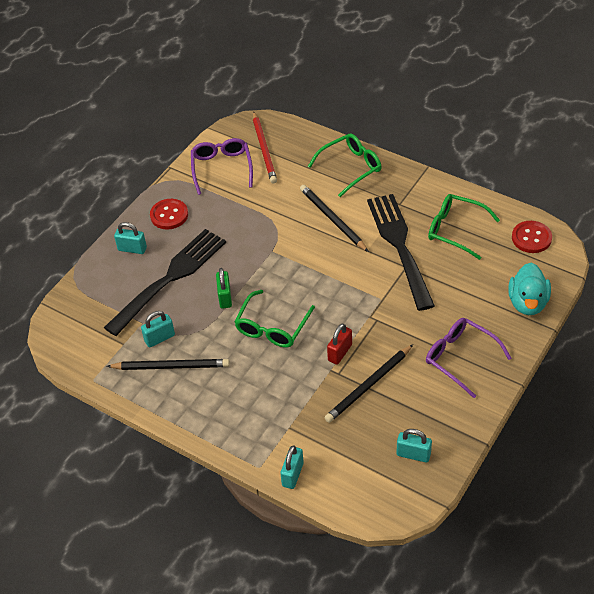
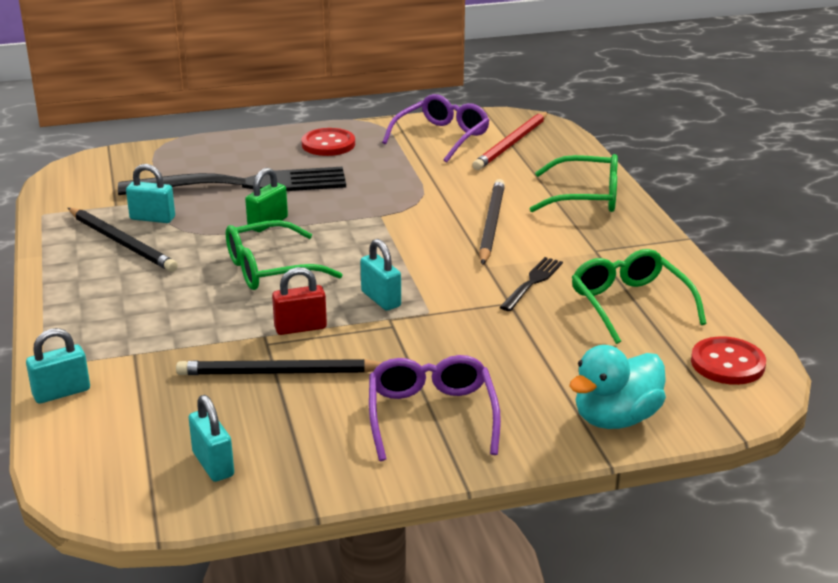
camera: 40 degrees right, 20 degrees down
(132, 249) = (250, 149): turquoise padlock -> turquoise padlock (381, 299)
(400, 246) = (532, 282): black fork -> black fork, size x0.44

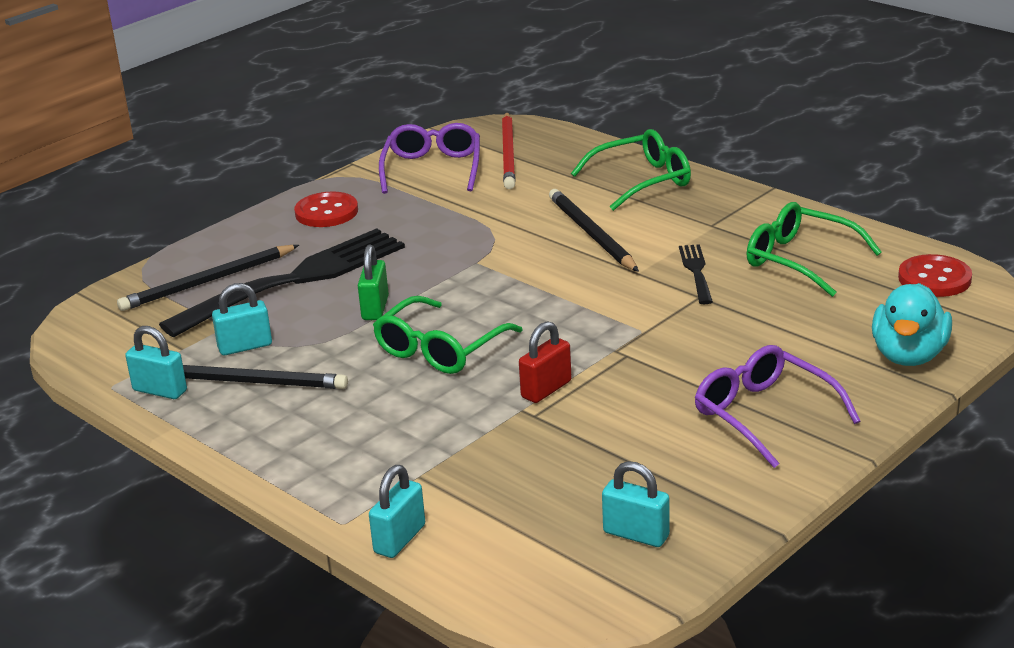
camera: 30 degrees left, 0 degrees up
(280, 373) = (584, 435): black pencil -> black pencil (208, 281)
(381, 299) = (584, 336): turquoise padlock -> turquoise padlock (160, 391)

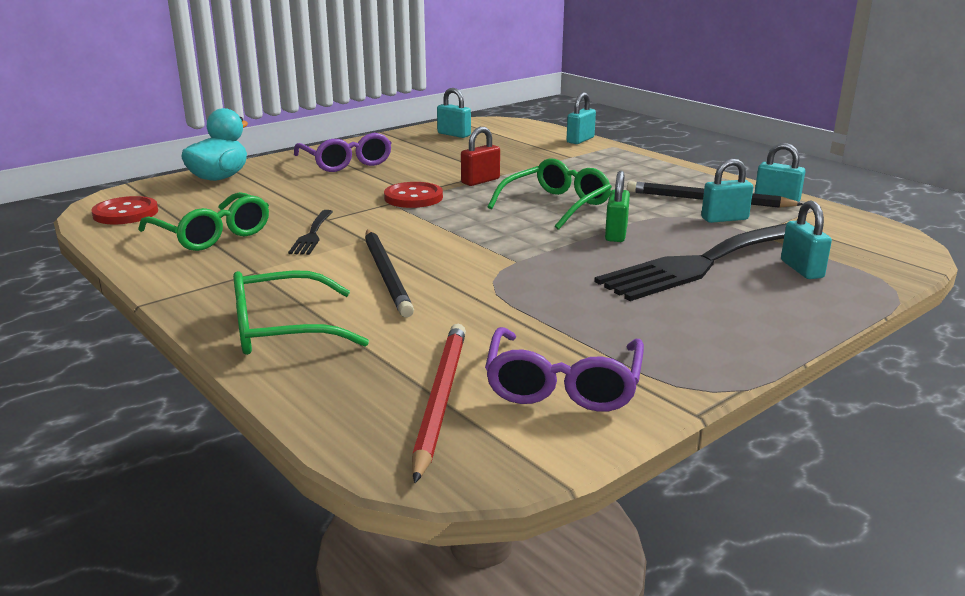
camera: 175 degrees left, 5 degrees down
(208, 281) = (801, 269): black pencil -> turquoise padlock
(326, 212) = (704, 333): red button -> red button (413, 197)

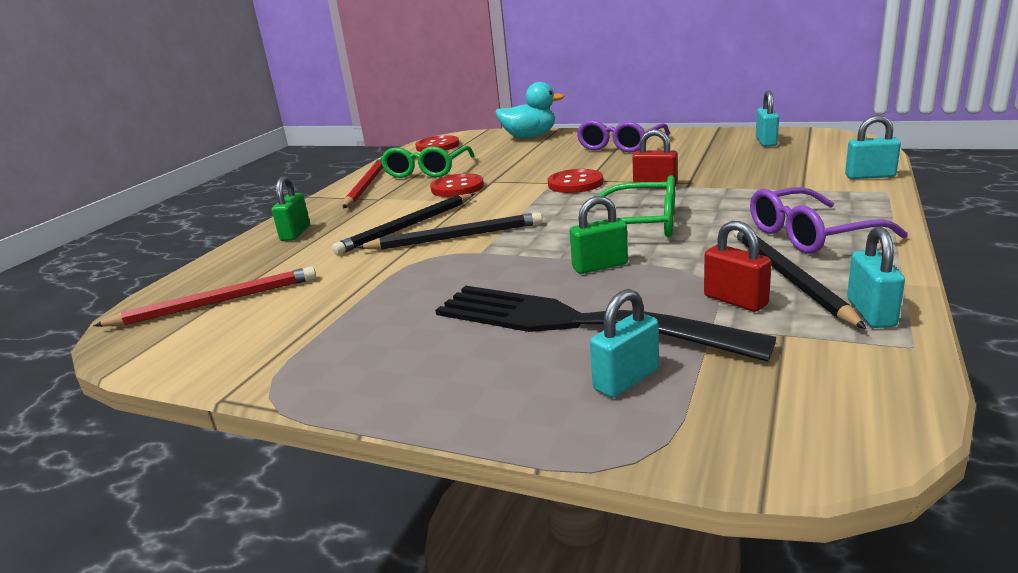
camera: 65 degrees right, 0 degrees up
(188, 270) = (365, 186): none -> red pencil
(282, 330) = (295, 233): green glasses -> green padlock
(312, 234) = (457, 188): black fork -> red button
(459, 262) = (455, 237): none -> black pencil
(563, 384) = (253, 333): purple glasses -> purple glasses (811, 235)
(724, 219) = (735, 300): turquoise padlock -> red padlock

